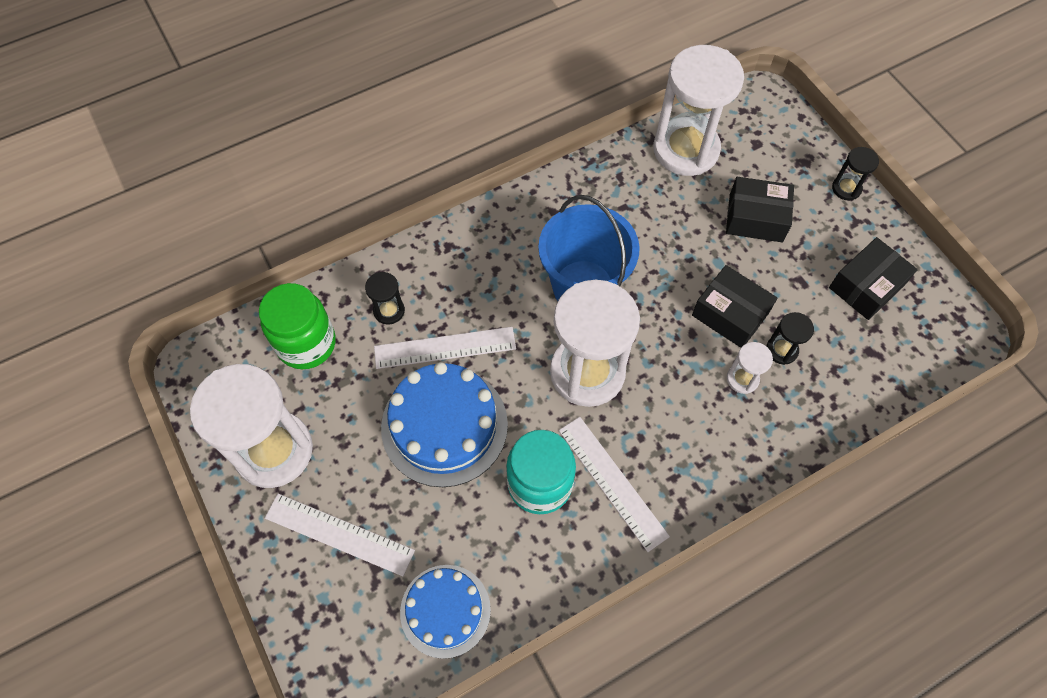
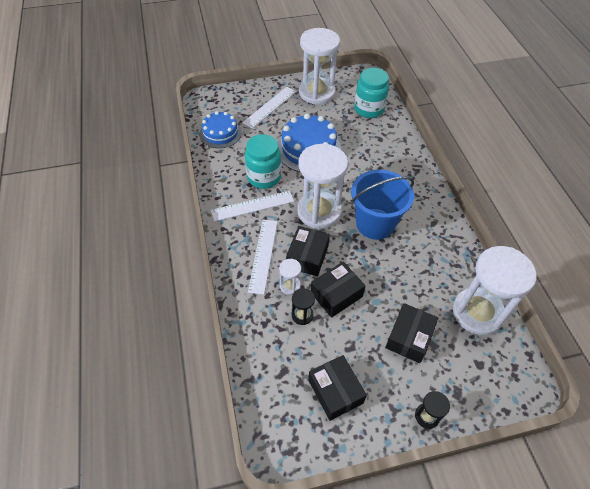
camera: 105 degrees right, 10 degrees down
(306, 344) = (369, 109): green jar -> turquoise jar
(389, 311) = (380, 140): black hourglass -> none
(445, 347) = (352, 157): white ruler -> white ruler (263, 255)
(681, 368) = (307, 256): none -> black box

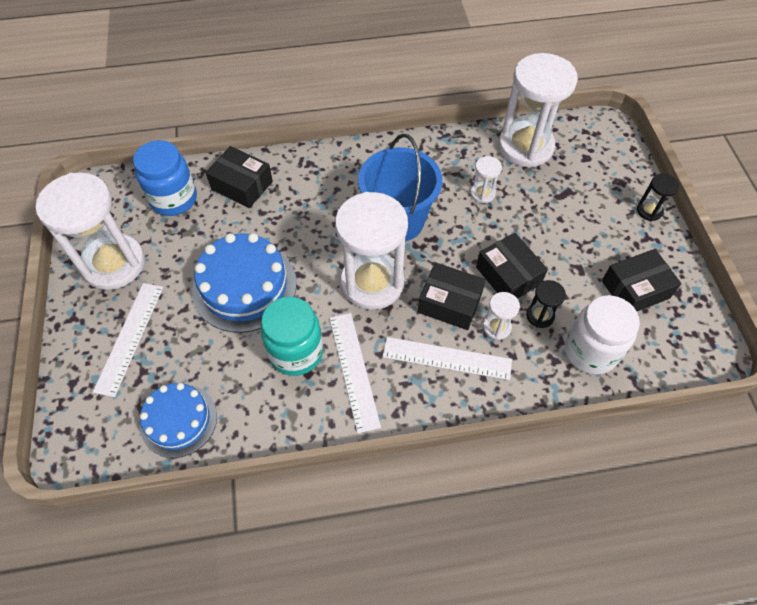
camera: 85 degrees left, 5 degrees up
(269, 107) = (129, 337): white ruler -> white ruler turned 60 degrees clockwise
(273, 349) = (590, 351): none -> white jar
(369, 109) = (174, 199): turquoise jar -> blue jar
(409, 337) = (561, 211): black box -> black box (242, 185)
(414, 278) = (482, 193): none -> white hourglass

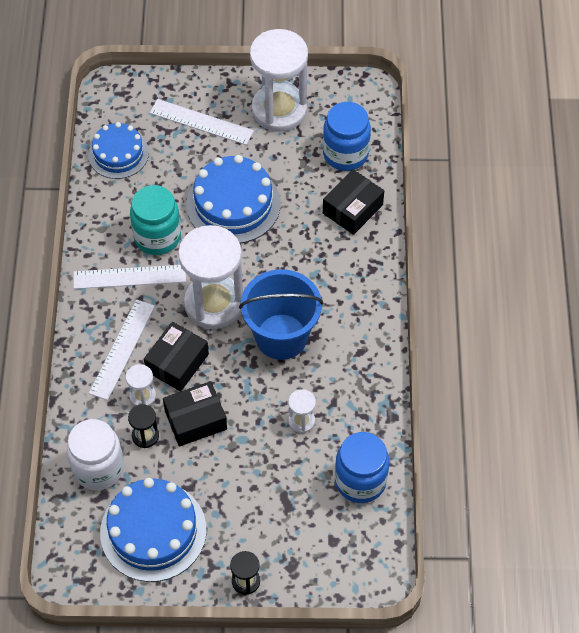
camera: 100 degrees right, 0 degrees up
(525, 146) = (360, 481): white hourglass -> blue jar
(635, 289) = (153, 531): black box -> blue cake

